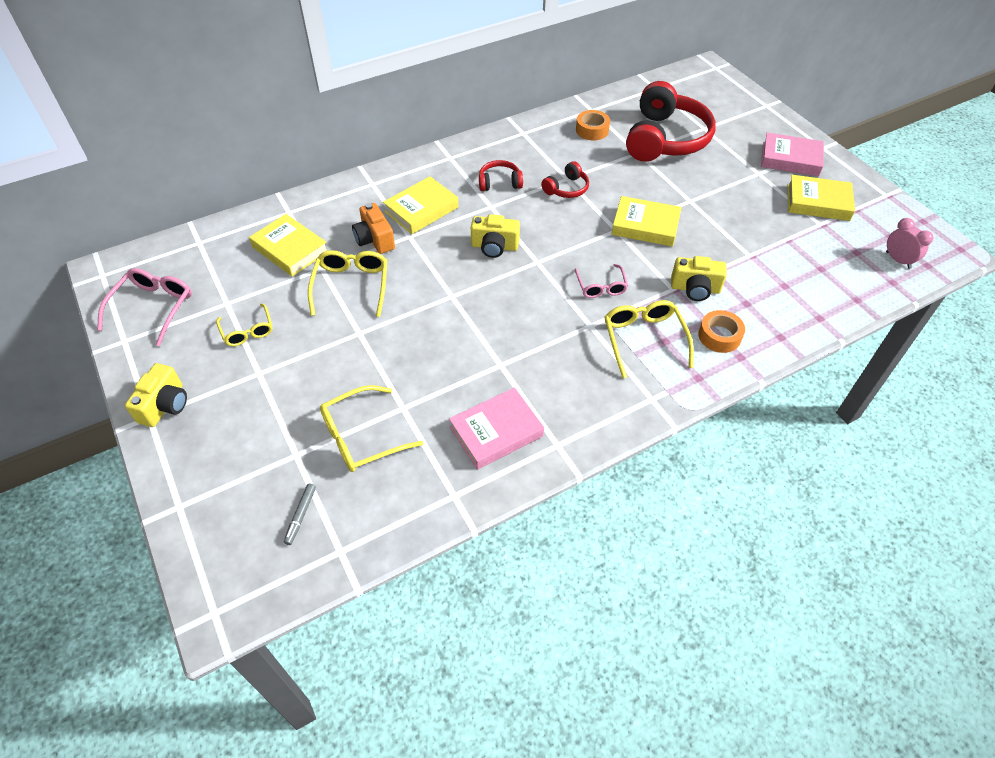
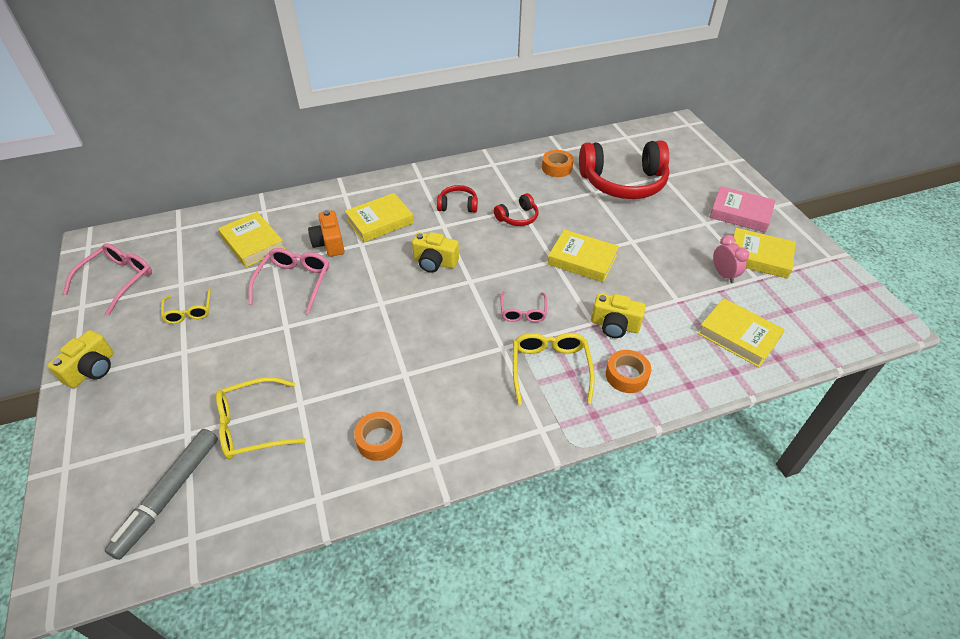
camera: 10 degrees right, 5 degrees down
(301, 516) = (169, 495): grey marker -> grey marker, size x2.20
(351, 285) = (294, 282): yellow glasses -> pink glasses
(496, 432) = (379, 440): pink book -> orange tape
(665, 139) = (623, 183): red headphones -> red headphones turned 60 degrees clockwise
(815, 283) = (738, 336): none -> yellow book
(898, 260) = (829, 323): pink clock -> pink clock (723, 274)

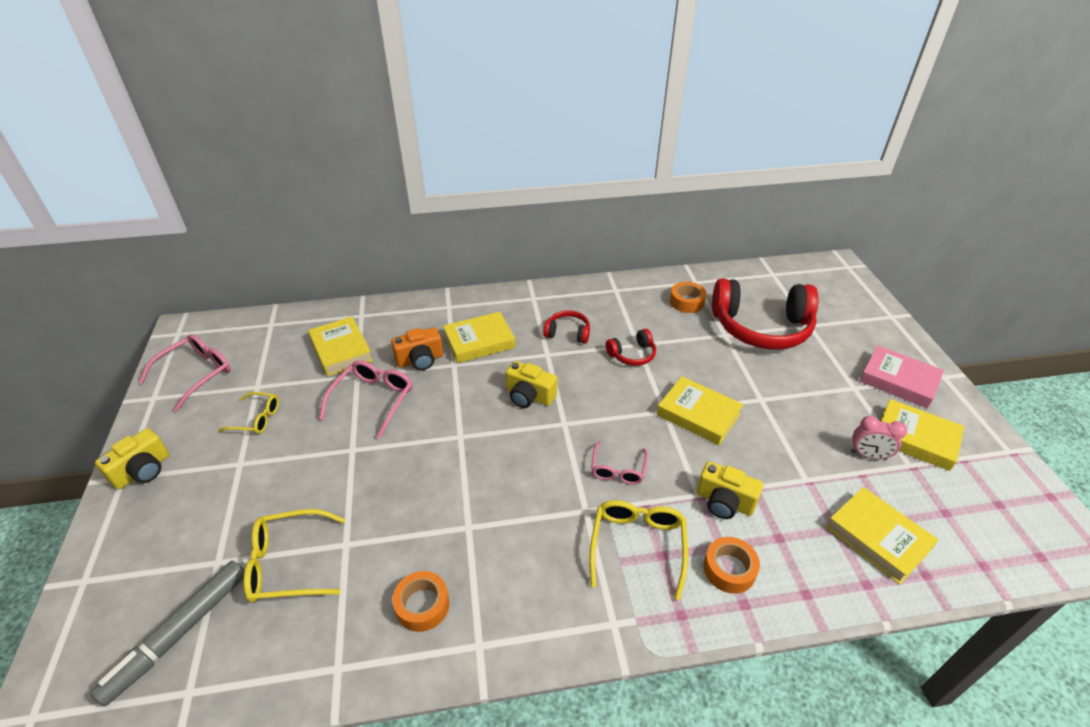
camera: 10 degrees right, 5 degrees down
(189, 312) = (257, 419): yellow glasses -> yellow glasses turned 75 degrees counterclockwise
(329, 243) = (420, 360): orange camera -> orange camera turned 105 degrees counterclockwise
(723, 274) = (868, 455): pink clock -> pink clock turned 120 degrees clockwise

